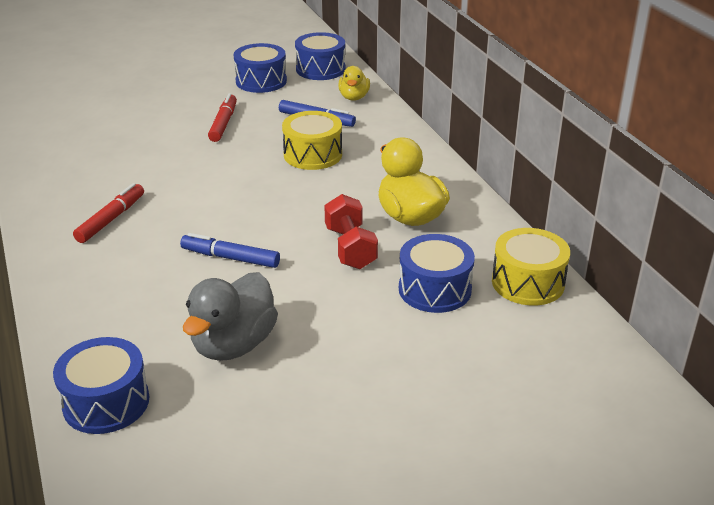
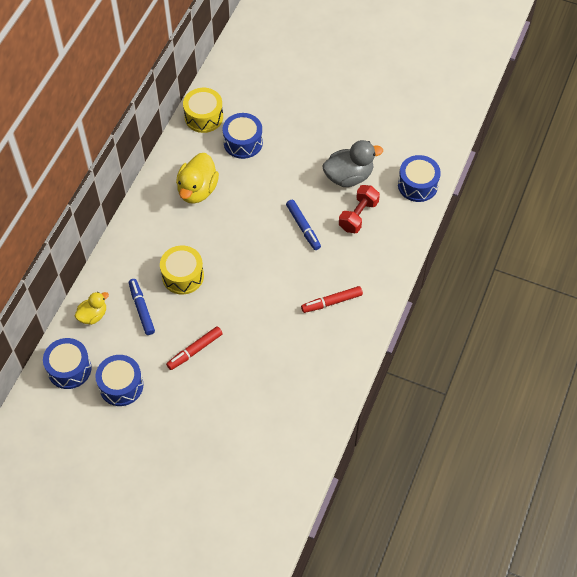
camera: 135 degrees left, 25 degrees up
(350, 248) = (247, 192): red dumbbell -> red dumbbell (358, 215)

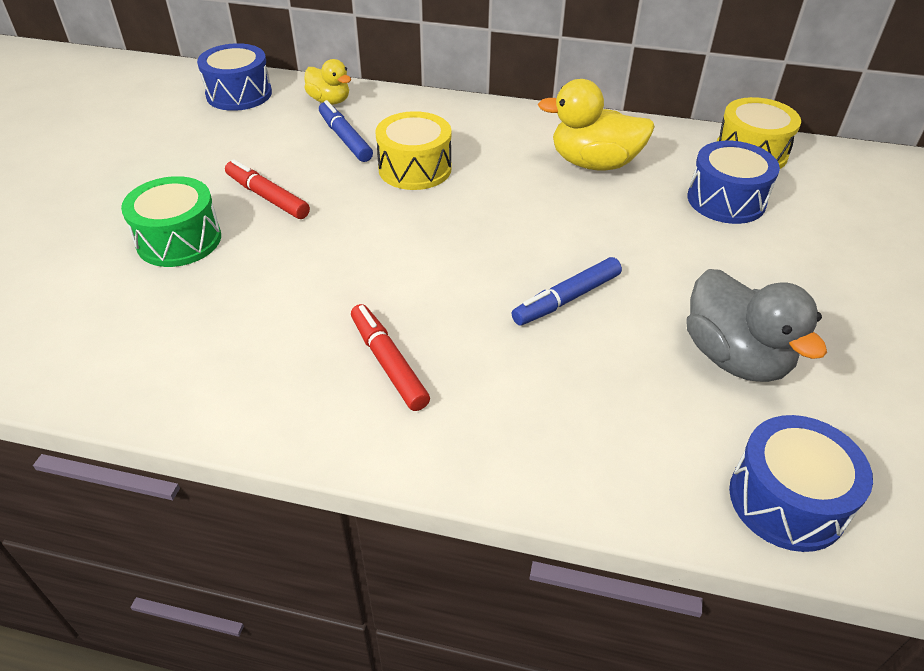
camera: 80 degrees right, 15 degrees down
(121, 385) = (206, 137): blue drum -> none
(141, 309) = (345, 138): blue marker -> blue marker turned 90 degrees counterclockwise
(226, 392) = (179, 240): none -> green drum
(358, 215) = (634, 385): red dumbbell -> none

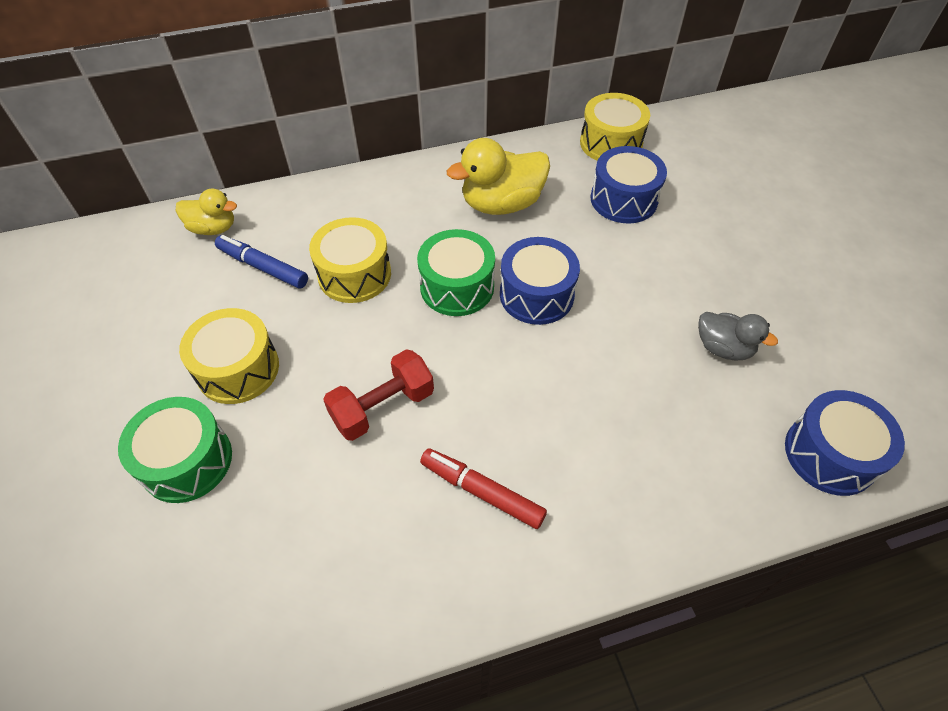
camera: 30 degrees left, 10 degrees up
(239, 94) = (109, 257): blue drum -> blue drum (536, 295)
(267, 197) = (238, 369): red marker -> yellow drum
(357, 267) = (383, 407): none -> red dumbbell
(497, 208) = (457, 287): none -> green drum
(566, 299) = (574, 354): blue marker -> none
(734, 357) = (723, 348): grey duck -> grey duck, size x0.60

